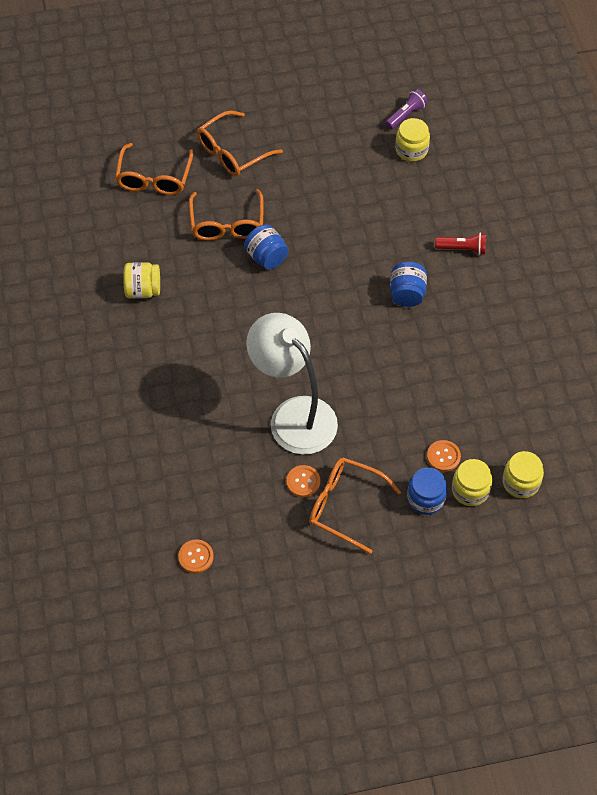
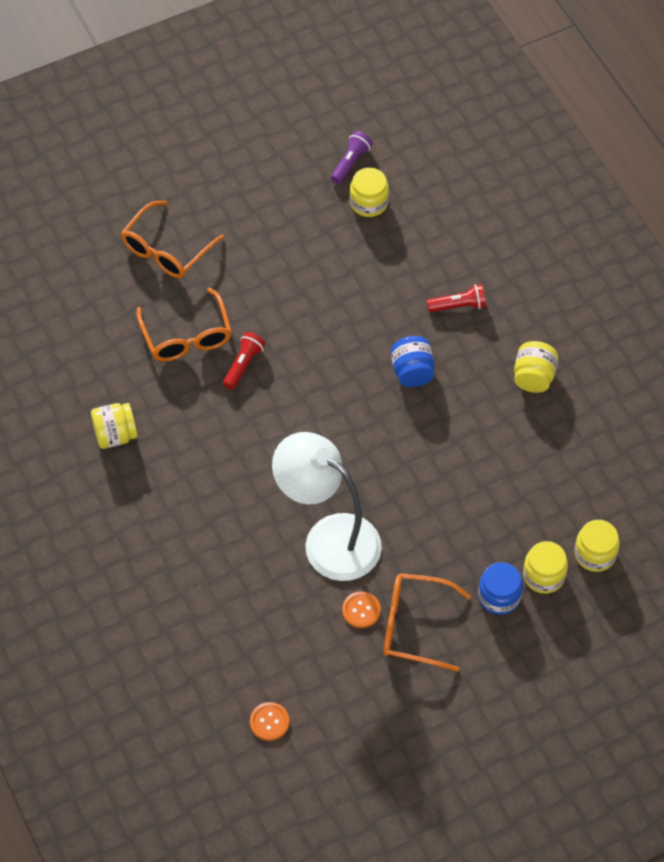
camera: 15 degrees left, 0 degrees up
(154, 178) = (86, 300): orange glasses -> none
(266, 257) = (243, 365): blue jar -> red flashlight
(443, 456) = (504, 545): orange button -> none
(510, 321) = (533, 377): none -> yellow jar

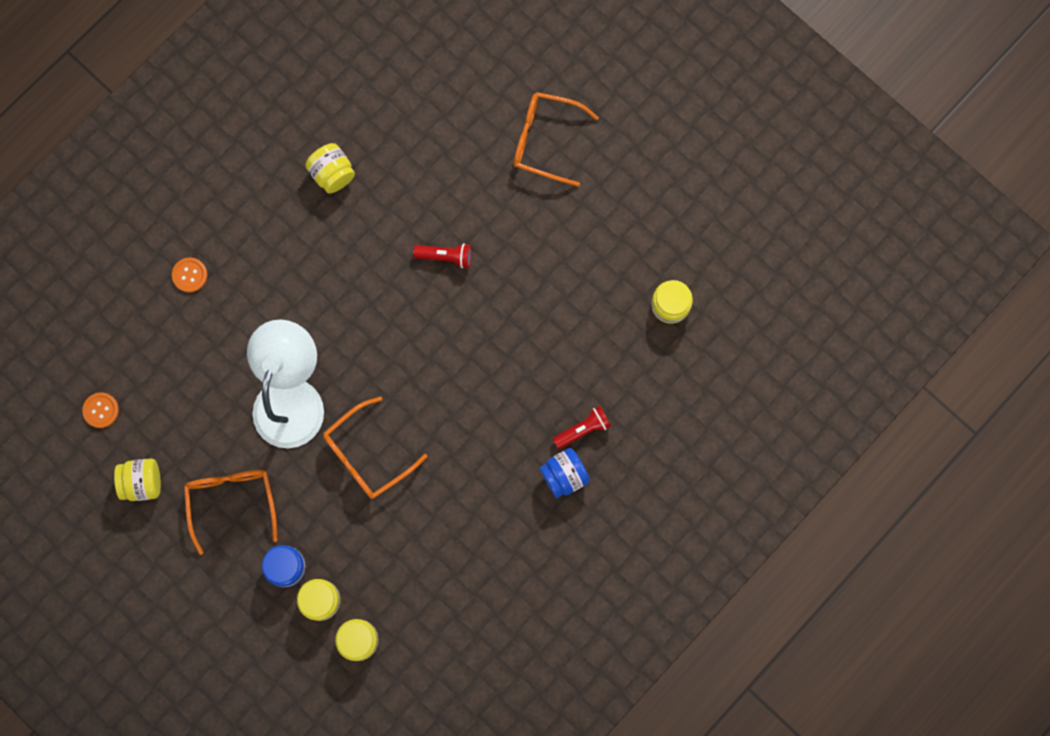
camera: 70 degrees right, 20 degrees up
(186, 336) = (458, 195): orange glasses -> orange glasses (367, 455)
(350, 163) = (711, 271): purple flashlight -> none
(361, 610) = (231, 450): orange button -> orange button (190, 275)
(412, 372) = (493, 411): blue jar -> blue jar (564, 475)
(458, 306) = (583, 429): red flashlight -> red flashlight turned 90 degrees counterclockwise
(533, 377) = (528, 525): yellow jar -> yellow jar (142, 482)

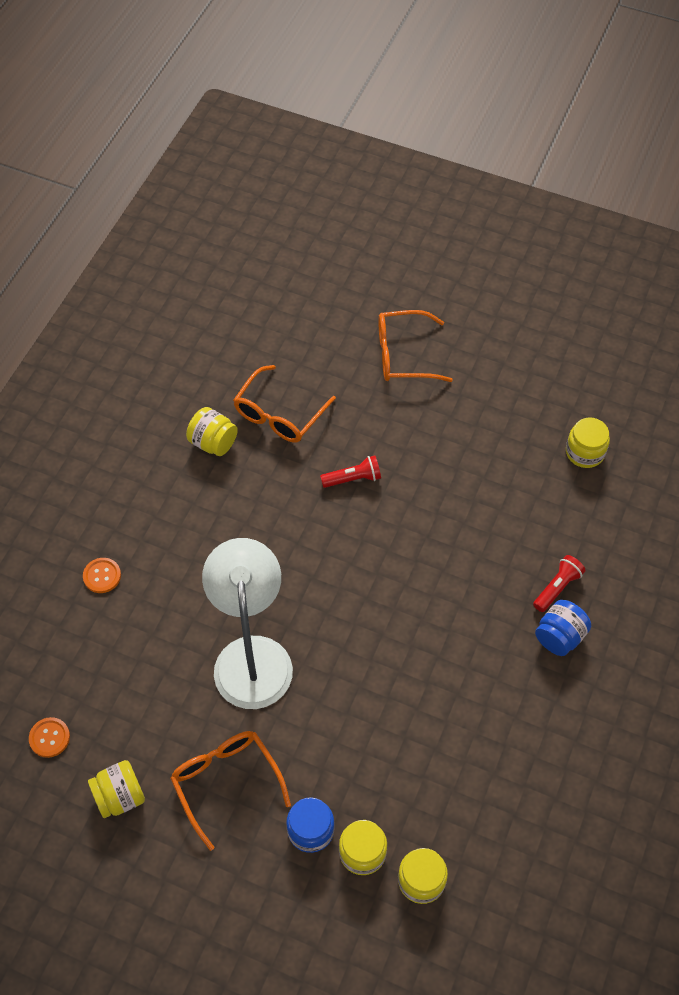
camera: 20 degrees left, 20 degrees down
(367, 455) = (352, 685): orange glasses -> orange glasses (279, 414)

